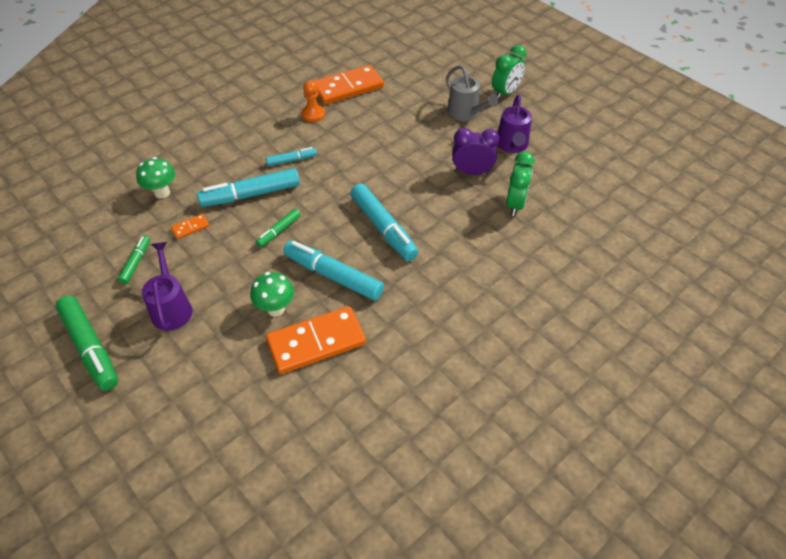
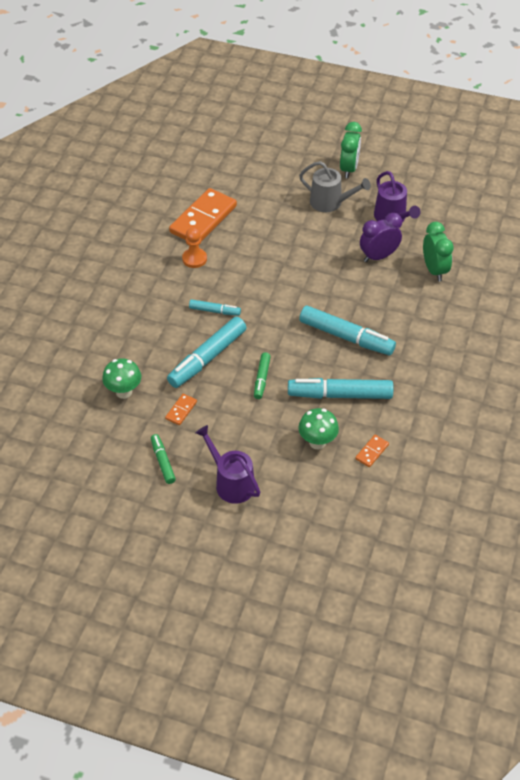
camera: 30 degrees left, 0 degrees up
(90, 348) = (194, 545): green marker -> none
(291, 160) = (214, 311): turquoise marker -> turquoise marker turned 60 degrees clockwise
(316, 342) = (372, 452): orange domino -> orange domino, size x0.43

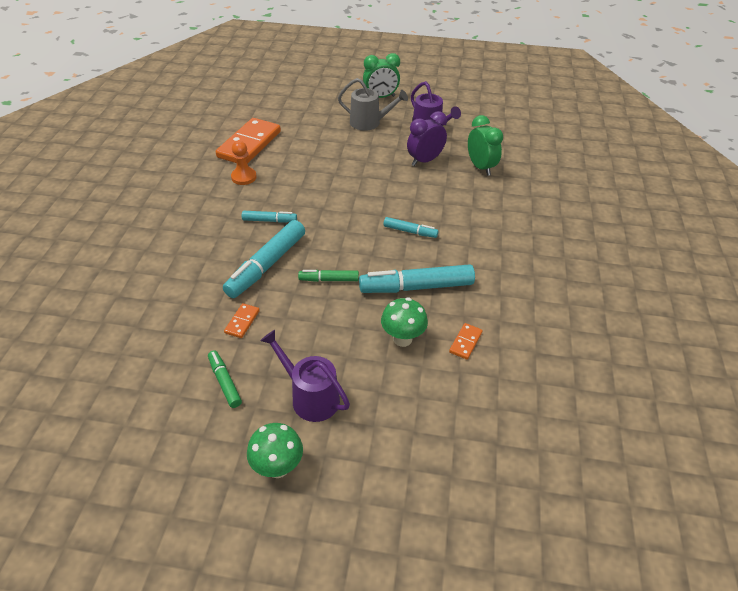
camera: 10 degrees left, 5 degrees down
(124, 392) = (174, 309): green mushroom -> green mushroom (278, 467)
(261, 379) = (329, 279): green marker -> green marker turned 90 degrees clockwise
(346, 337) = (410, 231): turquoise marker -> turquoise marker, size x0.53
(349, 169) = (380, 97): green clock -> green clock turned 75 degrees clockwise

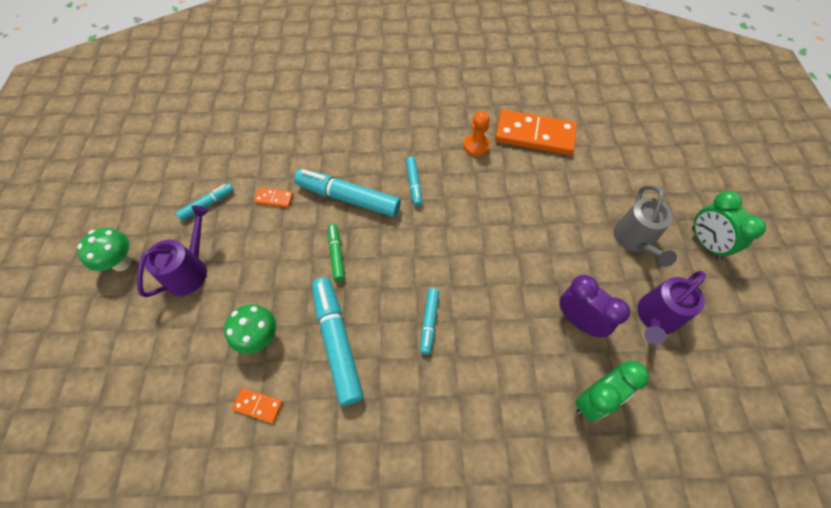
camera: 80 degrees right, 15 degrees up
(225, 382) = (207, 205): green marker -> turquoise marker

